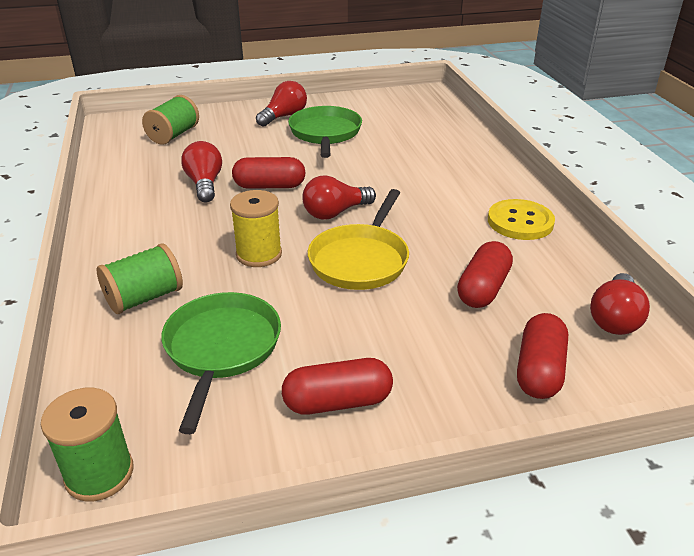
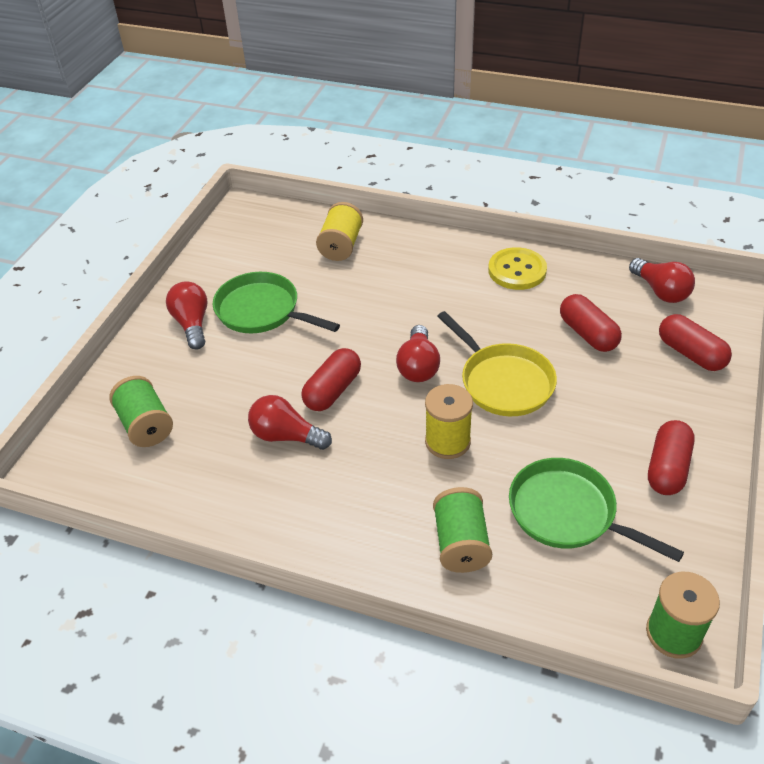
camera: 55 degrees left, 10 degrees up
(436, 137) = (341, 245): none -> yellow spool

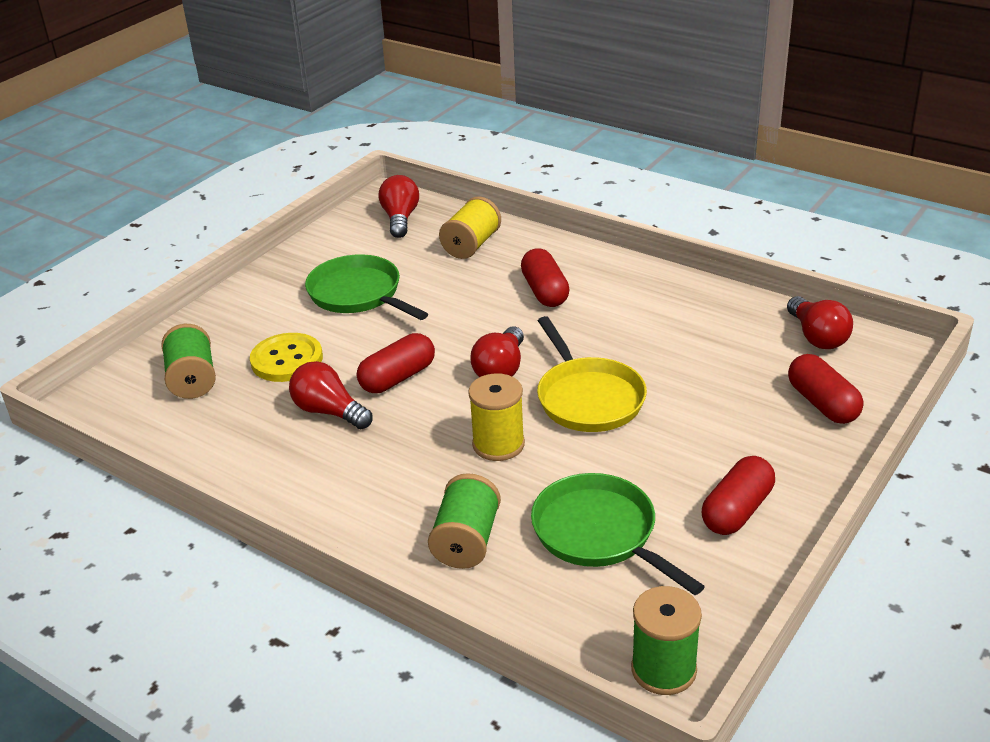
camera: 15 degrees right, 10 degrees down
(192, 324) = (281, 296): red light bulb -> red light bulb (400, 219)
(517, 270) = (656, 294): yellow button -> yellow button (287, 360)
(588, 334) = (708, 366): red capsule -> red capsule (545, 291)

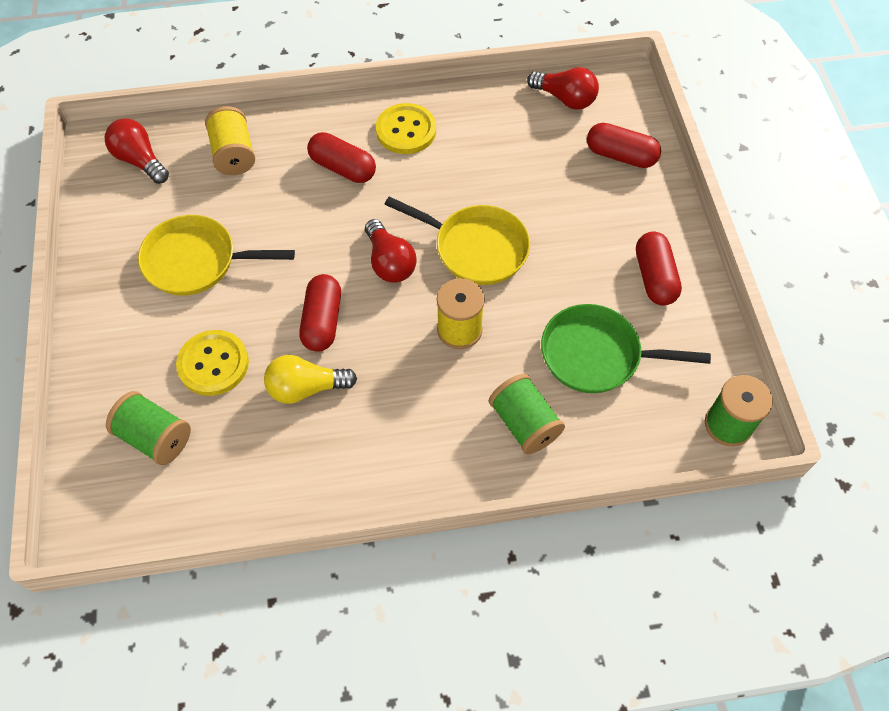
camera: 45 degrees left, 25 degrees up
(329, 411) = (306, 388): red light bulb -> yellow light bulb
(359, 294) = (197, 261): green pan -> yellow pan
(631, 292) = (406, 130): none -> yellow button

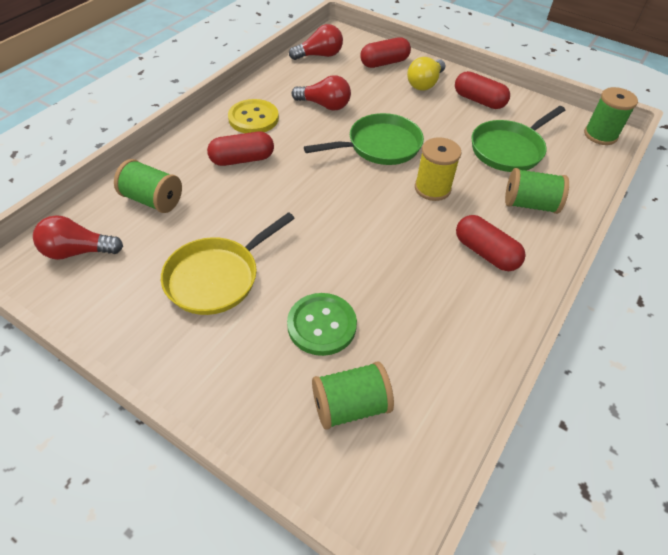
camera: 50 degrees left, 10 degrees down
(213, 364) = (321, 325): yellow button -> green button
(234, 154) = (152, 200): yellow spool -> green spool
(306, 388) = (399, 286): yellow light bulb -> yellow light bulb (425, 84)
(322, 321) = (353, 244): red capsule -> red capsule (485, 253)
(389, 262) = (345, 185): red light bulb -> red light bulb (324, 105)
(475, 248) = (379, 146): yellow pan -> green pan

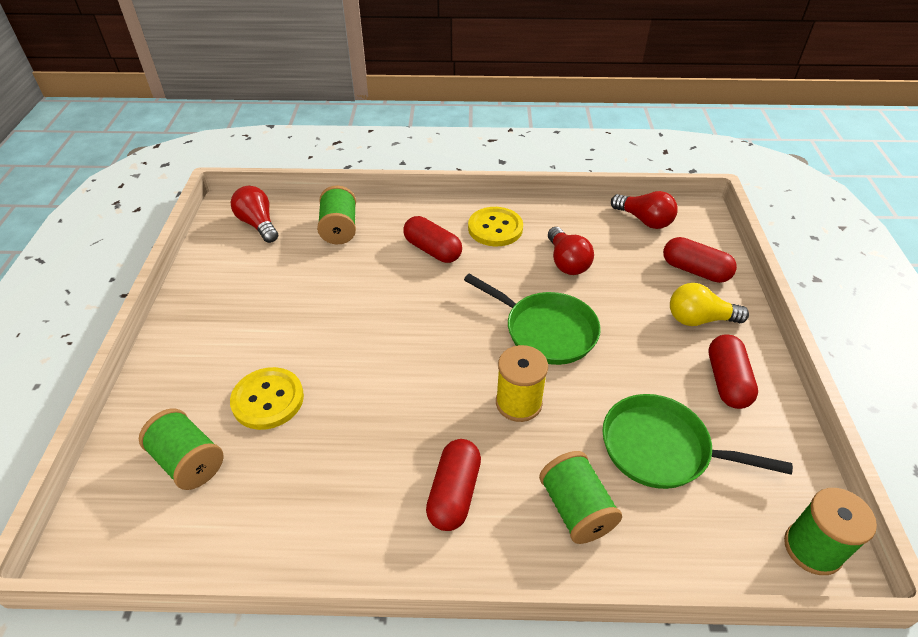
camera: 60 degrees right, 5 degrees down
(217, 277) = (281, 308): yellow pan -> none
(321, 325) = (268, 400): green button -> yellow button

